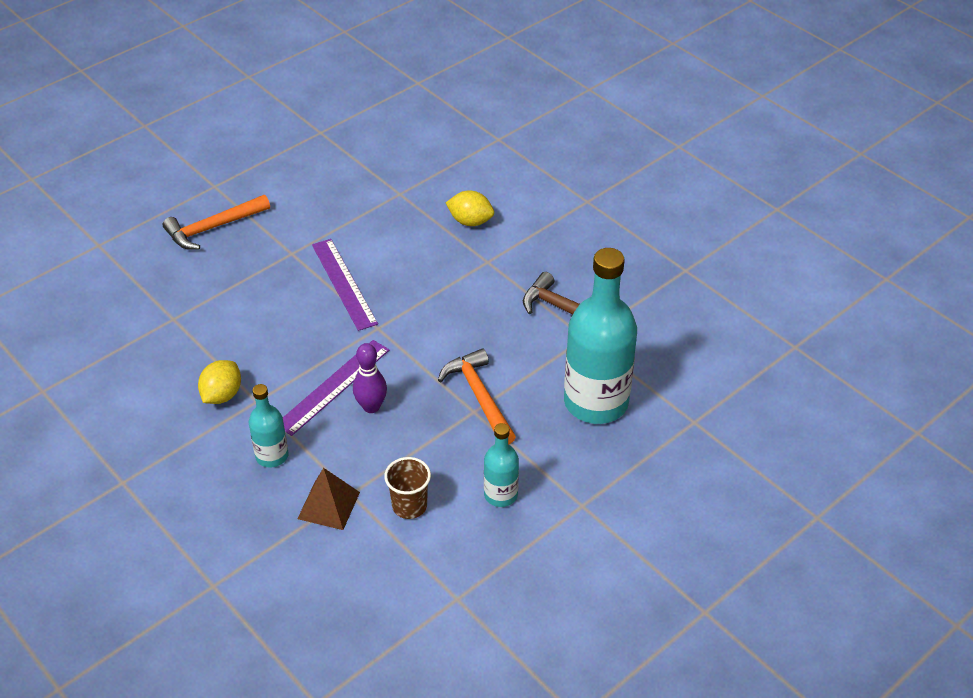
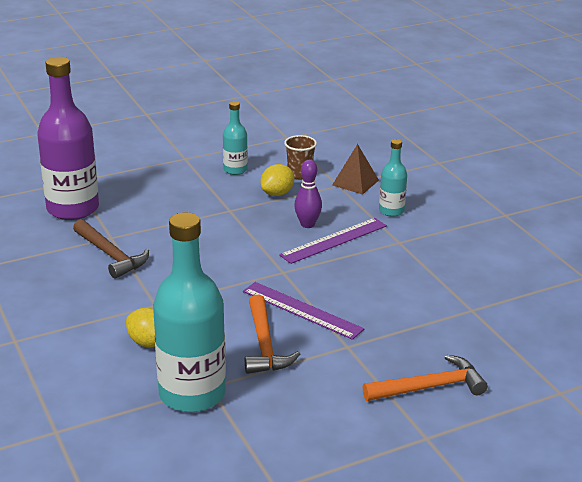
camera: 165 degrees left, 15 degrees down
(222, 395) = (427, 250): yellow lemon -> yellow lemon (277, 193)
(344, 283) = (302, 310): purple ruler -> purple ruler turned 45 degrees counterclockwise
(479, 397) = (220, 217): orange hammer -> orange hammer (264, 345)
(596, 402) = (135, 200): turquoise bottle -> turquoise bottle (192, 394)
(658, 372) = (73, 209): none -> purple bottle

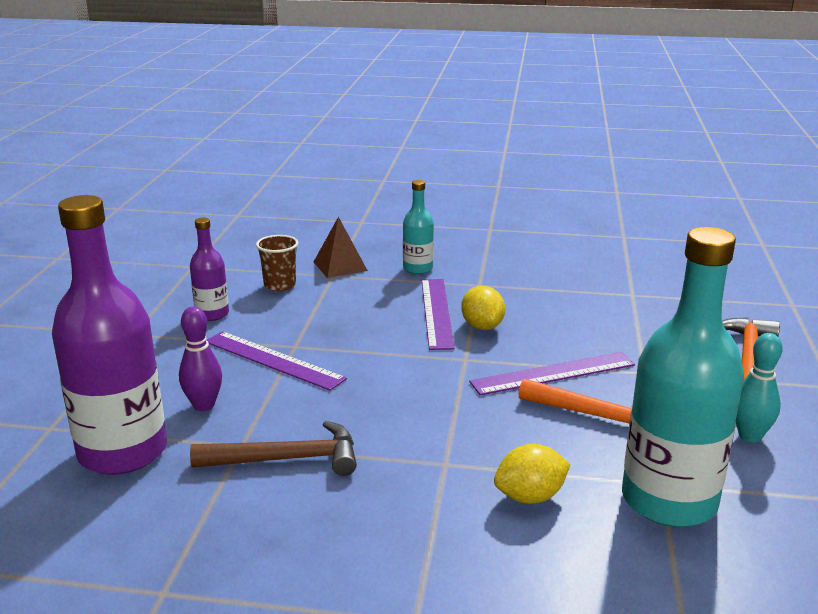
camera: 55 degrees left, 5 degrees down
(205, 210) = (273, 360): none -> purple ruler
(235, 170) = (212, 314): turquoise bottle -> purple bottle
(277, 193) = (300, 309): yellow lemon -> yellow lemon (482, 326)
(305, 411) = (750, 436): none -> turquoise bowling pin
(307, 224) = (387, 315): purple bowling pin -> purple bowling pin (204, 405)

